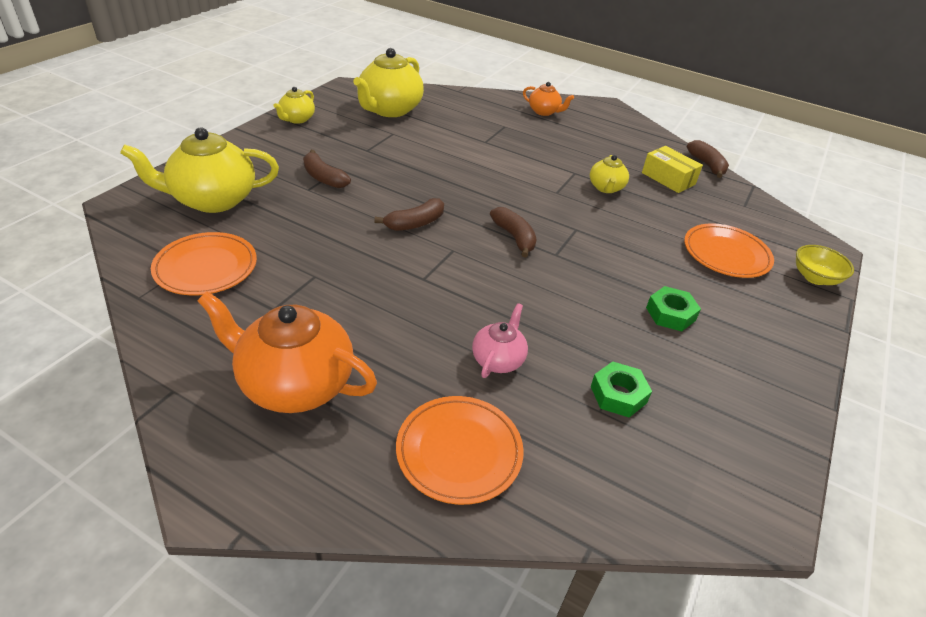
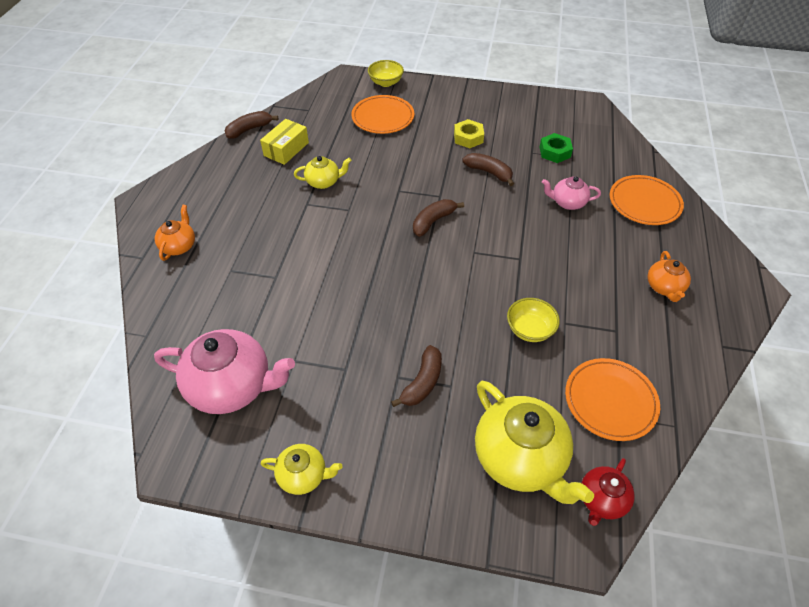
camera: 105 degrees left, 10 degrees up
(136, 224) = (601, 500): none -> red teapot
(295, 383) = (664, 287): orange teapot -> orange teapot, size x0.52
(326, 250) = (529, 330): none -> yellow bowl
(389, 110) = (232, 386): yellow teapot -> pink teapot
(415, 223) = (454, 285): brown banana -> brown banana (489, 172)
(670, 314) = (468, 138): green nut -> yellow nut

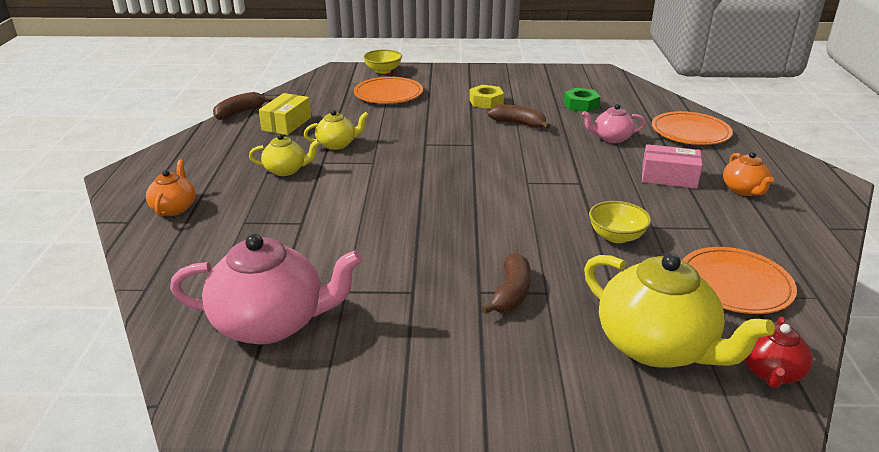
camera: 10 degrees left, 20 degrees down
(303, 475) = (390, 397): yellow teapot -> yellow teapot (286, 170)
(433, 221) = (472, 163): brown banana -> none
(602, 261) = (669, 177): none -> pink box

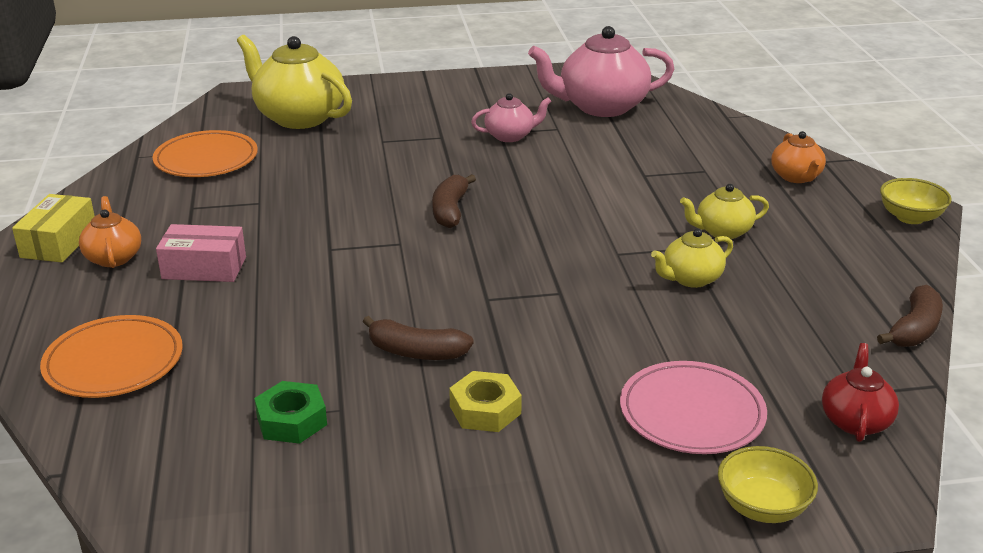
camera: 170 degrees right, 0 degrees up
(286, 124) = (807, 312): yellow box -> yellow box (59, 242)
(388, 94) = (692, 413): orange plate -> pink plate
(511, 293) = (413, 138): brown banana -> brown banana (450, 210)
(611, 138) = (260, 333): pink teapot -> pink teapot (510, 136)
(616, 236) = (303, 190): yellow bowl -> yellow bowl (910, 217)
(770, 372) = (220, 111): red teapot -> red teapot (855, 421)

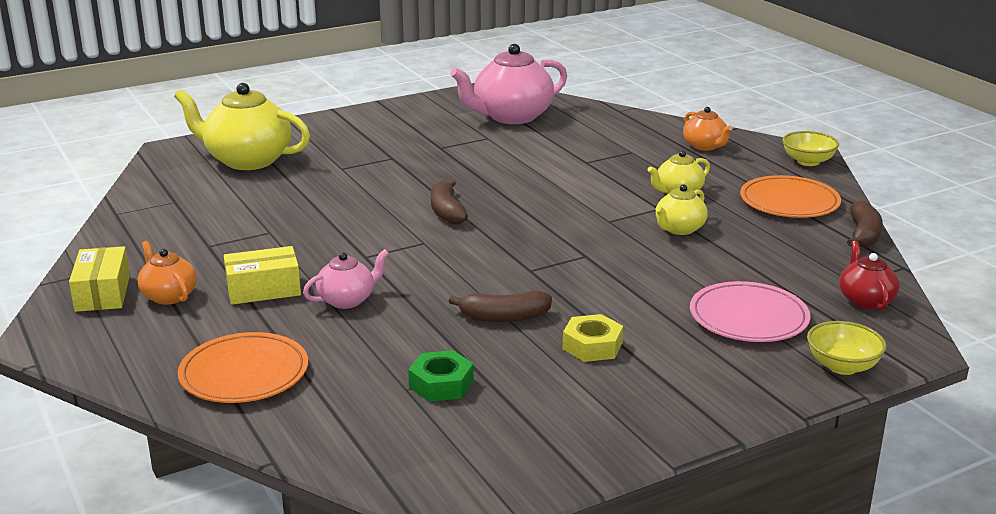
camera: 20 degrees left, 5 degrees down
(204, 268) = (263, 289): pink box -> yellow box
(206, 159) = (188, 206): orange plate -> orange plate (789, 202)
(510, 136) = (452, 149): pink teapot -> pink teapot (347, 300)

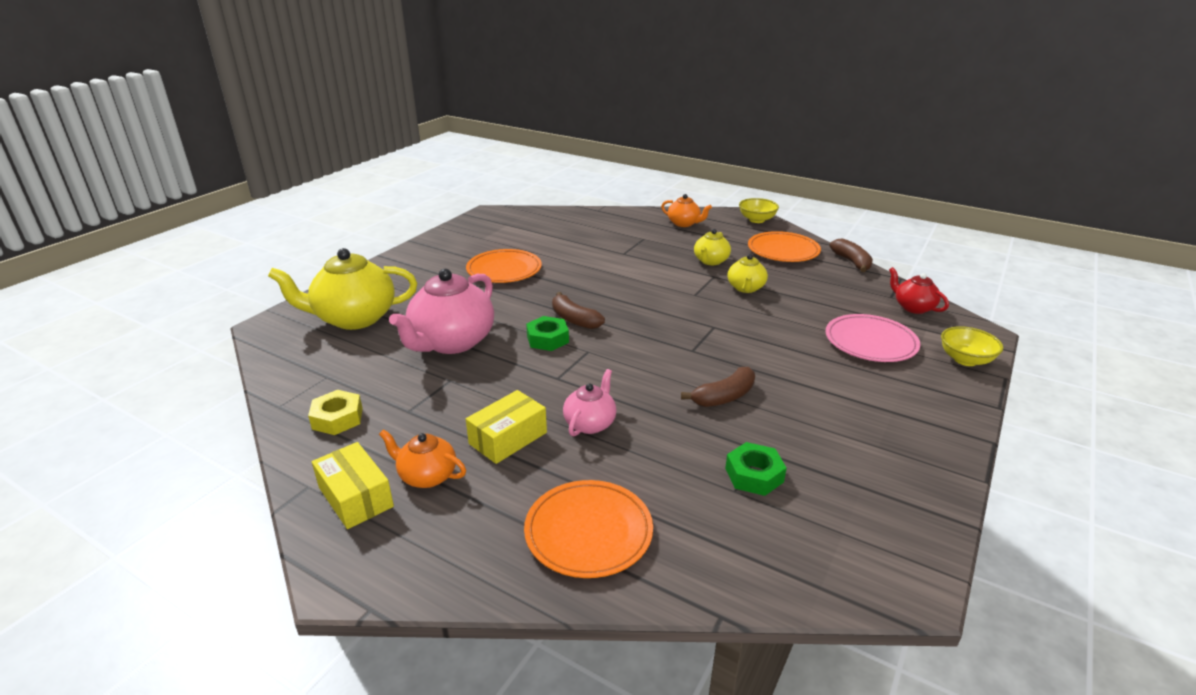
camera: 30 degrees left, 5 degrees up
(398, 222) = (547, 339): none -> green nut
(436, 149) = (504, 270): none -> orange plate
(511, 116) = (529, 231): pink teapot -> pink teapot (451, 342)
(592, 346) = (810, 399): yellow nut -> yellow nut (337, 418)

